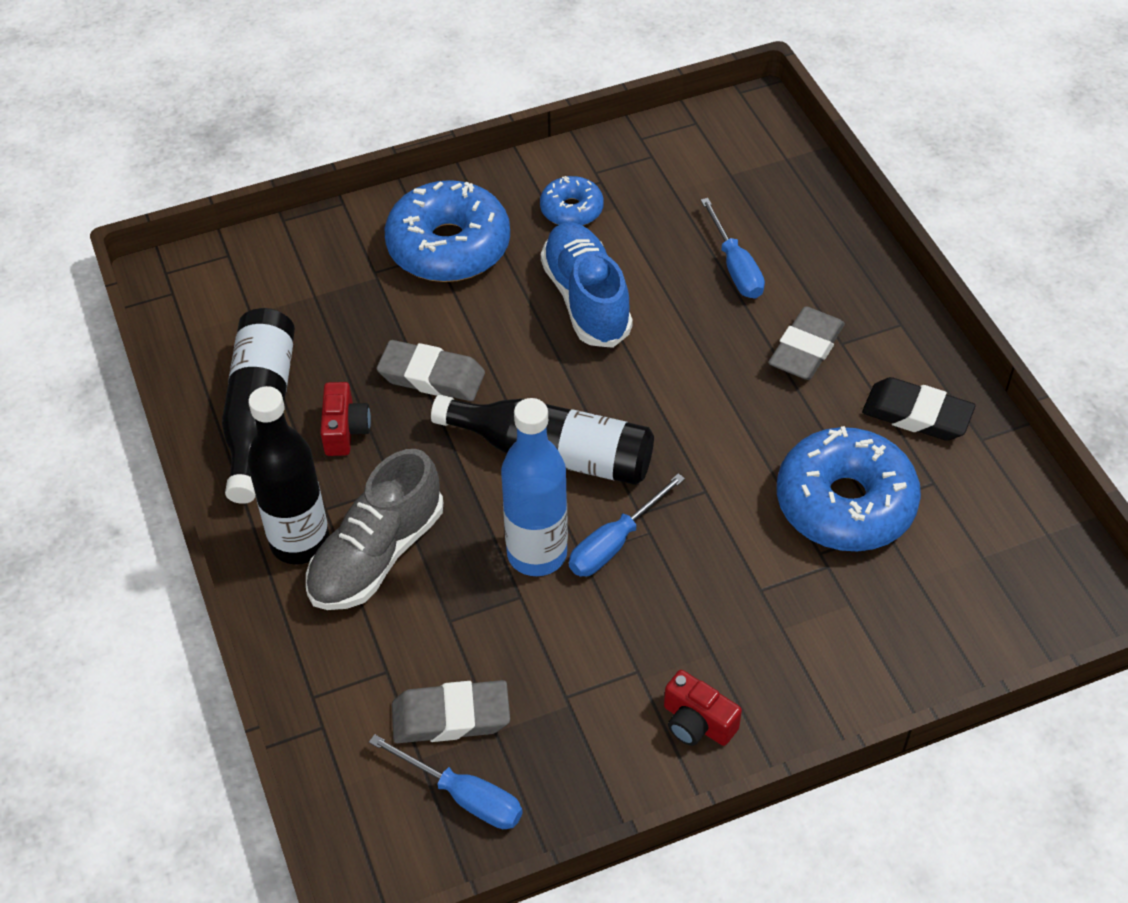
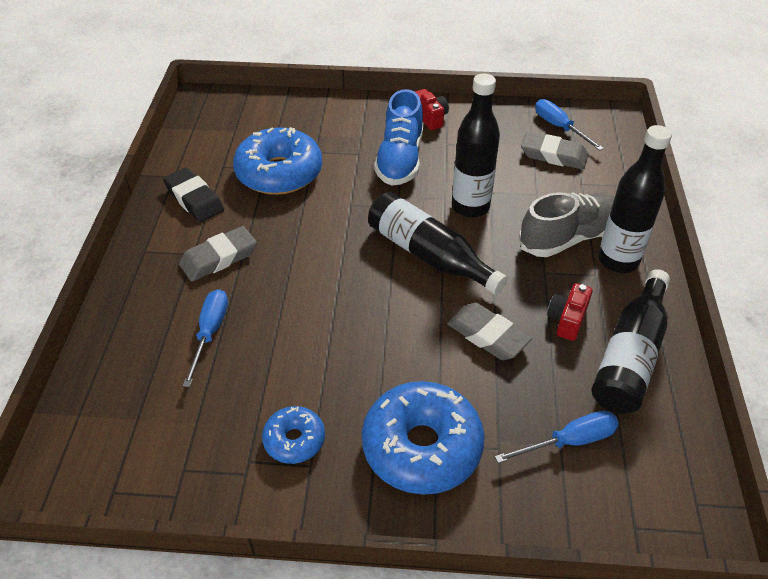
camera: 155 degrees left, 5 degrees down
(537, 554) = (470, 207): blue bottle -> black bottle
(586, 299) = (338, 351): blue shoe -> blue shoe (400, 159)
(614, 543) = (422, 197): blue screwdriver -> blue screwdriver (569, 441)

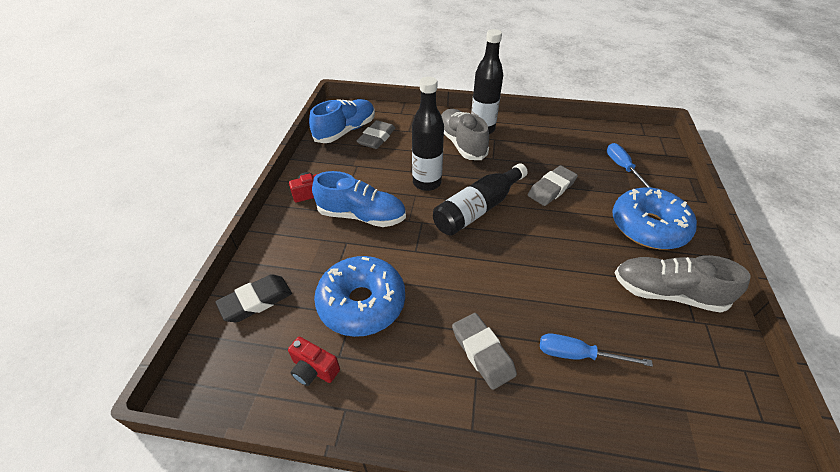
camera: 85 degrees left, 0 degrees up
(194, 199) = (390, 382): black eraser -> black eraser (256, 301)
(294, 440) = (666, 293): blue donut -> grey shoe
(559, 127) = (345, 131): blue screwdriver -> blue shoe
(567, 320) = (533, 155): red camera -> red camera (314, 369)
(630, 356) = (557, 138): black bottle -> none

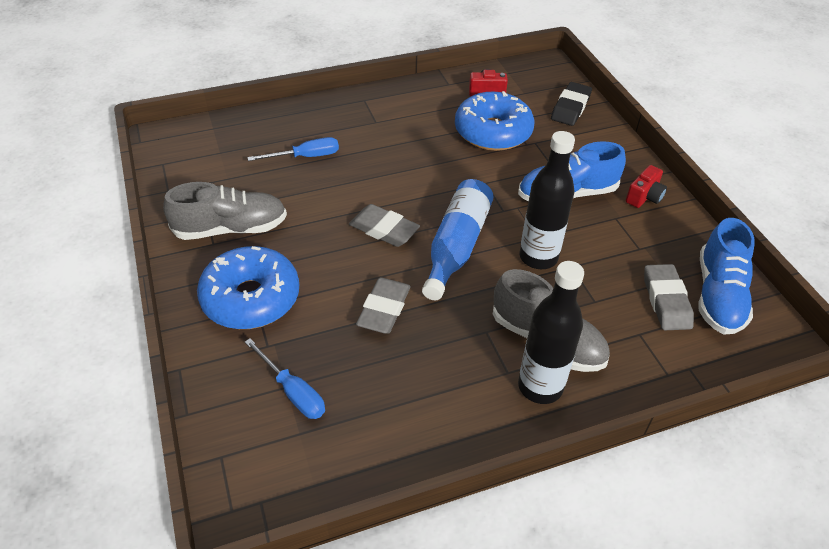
camera: 150 degrees right, 0 degrees up
(478, 209) = (456, 247): black bottle -> blue bottle
(482, 352) = (379, 135): grey eraser -> grey eraser (384, 229)

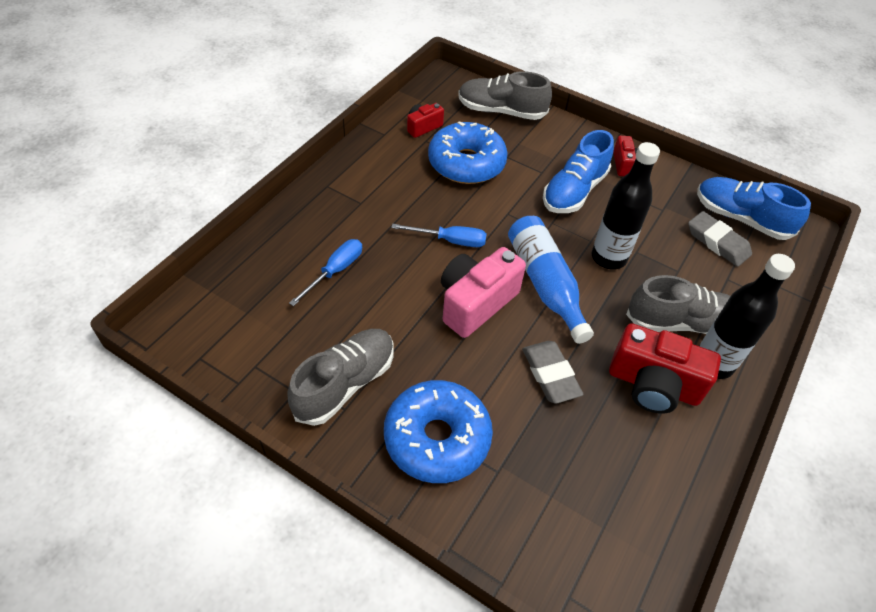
camera: 40 degrees left, 5 degrees up
(293, 392) = (561, 496): blue screwdriver -> blue screwdriver (450, 241)
(384, 229) = (475, 303): grey eraser -> pink camera
(462, 368) = (653, 385): none -> red camera
(570, 108) = (501, 111): black eraser -> grey shoe
(718, 295) = (741, 218): blue shoe -> blue shoe turned 150 degrees clockwise

